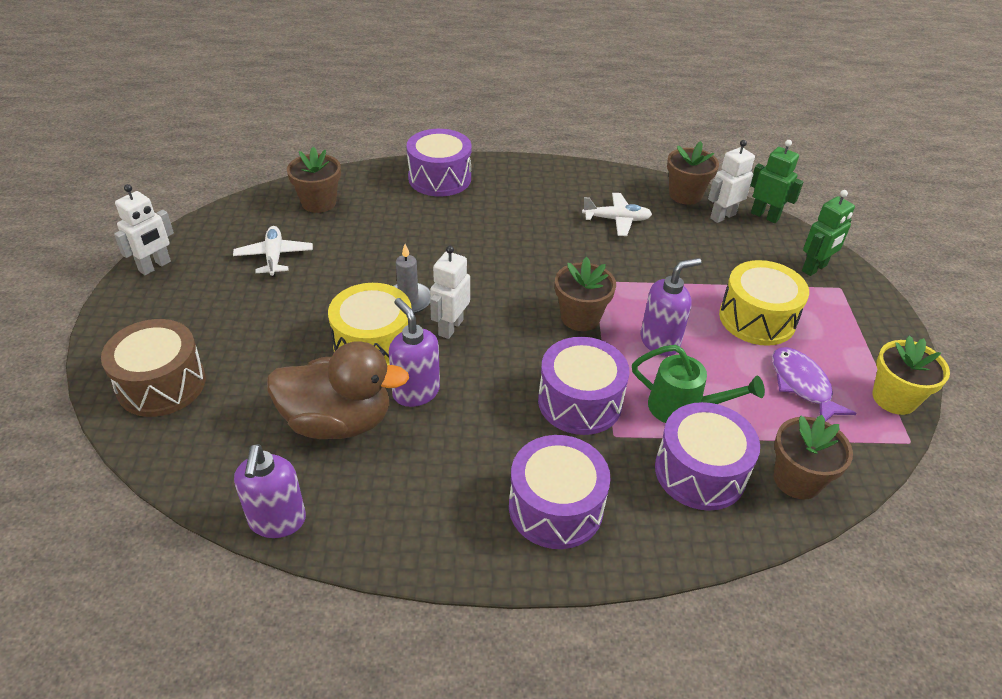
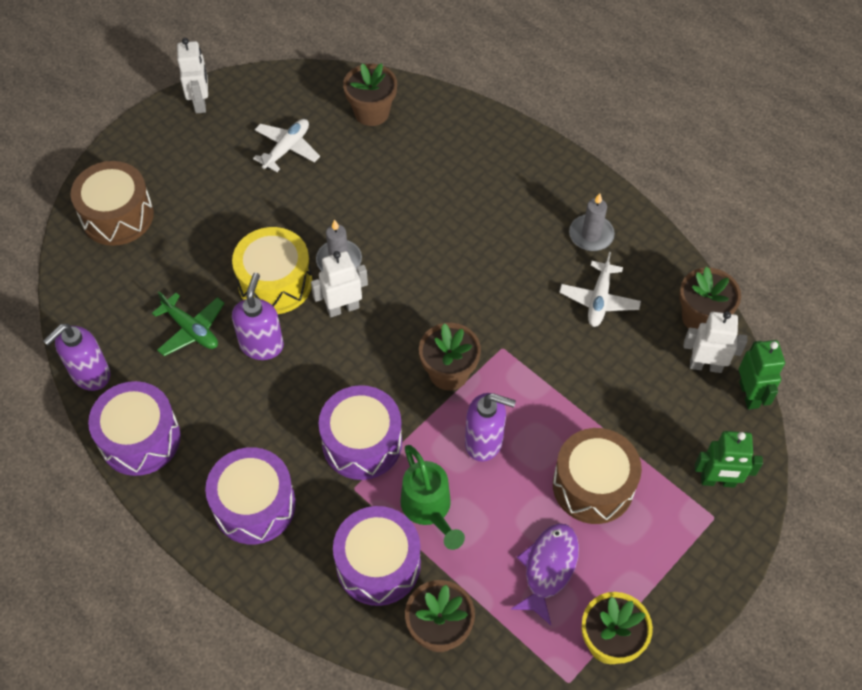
camera: 45 degrees right, 15 degrees up
(155, 266) = (200, 102): white robot -> white robot turned 90 degrees counterclockwise
(338, 421) = (191, 329): brown duck -> green plane
(439, 178) = (496, 148): purple drum -> purple drum (140, 439)
(564, 190) = (591, 235): none -> grey candle
(616, 220) = (599, 300): white plane -> white plane turned 60 degrees clockwise
(757, 319) = (593, 485): yellow drum -> brown drum

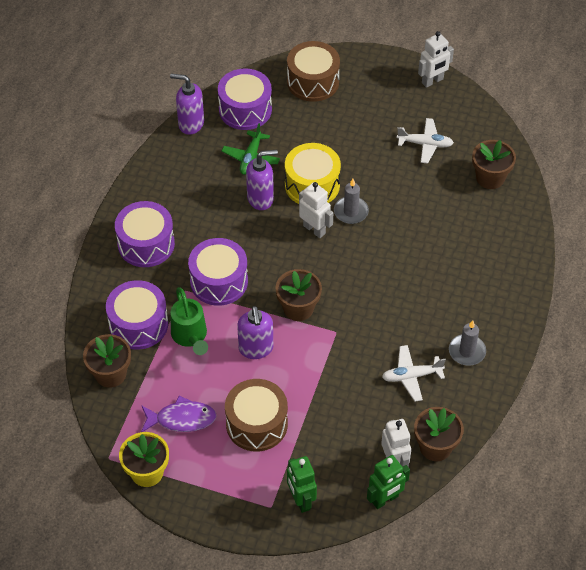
camera: 65 degrees right, 5 degrees down
(140, 439) = (161, 168): purple drum -> purple drum (245, 109)
(429, 509) = (190, 336): green watering can -> green watering can turned 60 degrees counterclockwise

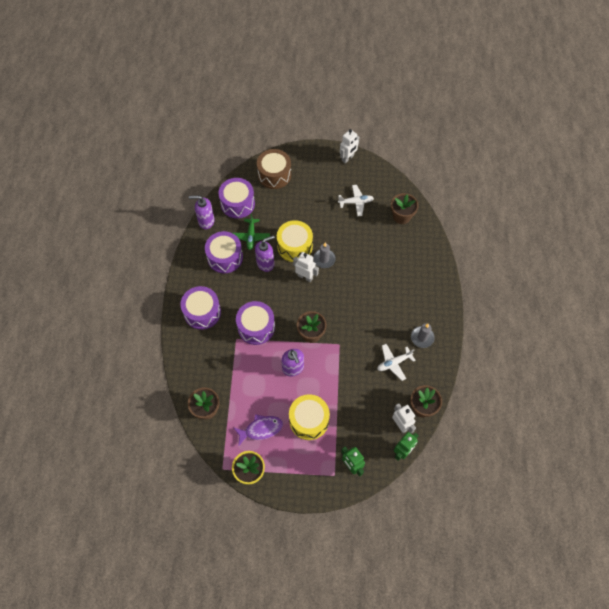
camera: 15 degrees left, 10 degrees up
(138, 324) = (214, 370): purple drum -> purple drum (225, 257)
(190, 336) = (249, 370): green watering can -> none
(256, 424) = (309, 420): brown drum -> yellow drum

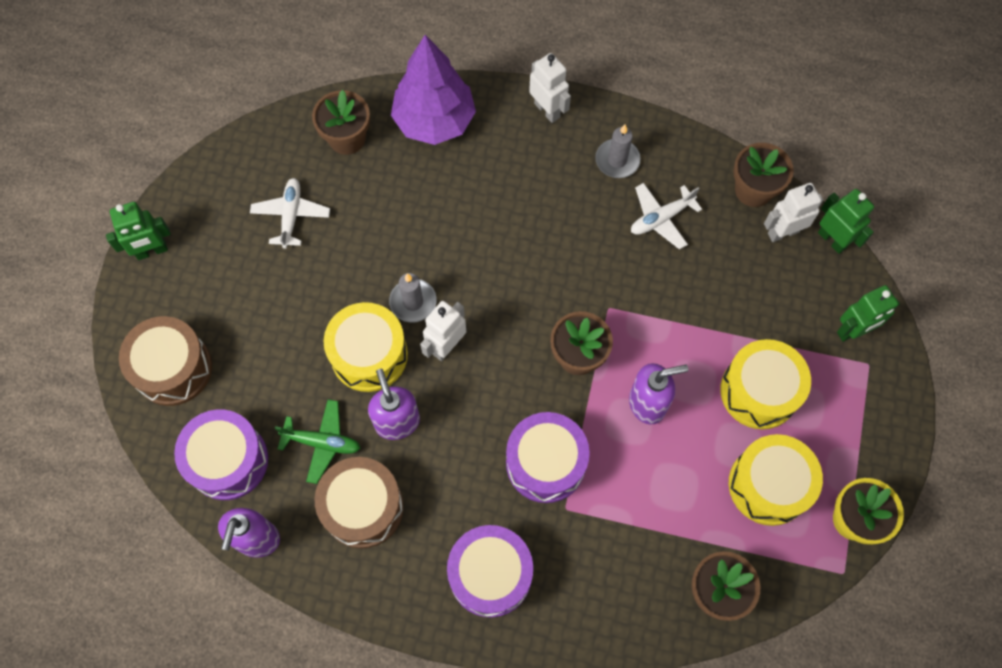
camera: 80 degrees left, 5 degrees up
(225, 257) = (363, 507): purple drum -> brown drum
(261, 429) = (768, 485): purple fish -> yellow drum
(326, 154) = (152, 251): none -> green robot
(348, 158) = (175, 210): white robot -> white robot (547, 110)
(394, 363) = (661, 218): white plane -> white plane turned 75 degrees clockwise
(421, 251) = (434, 121): none -> purple tree

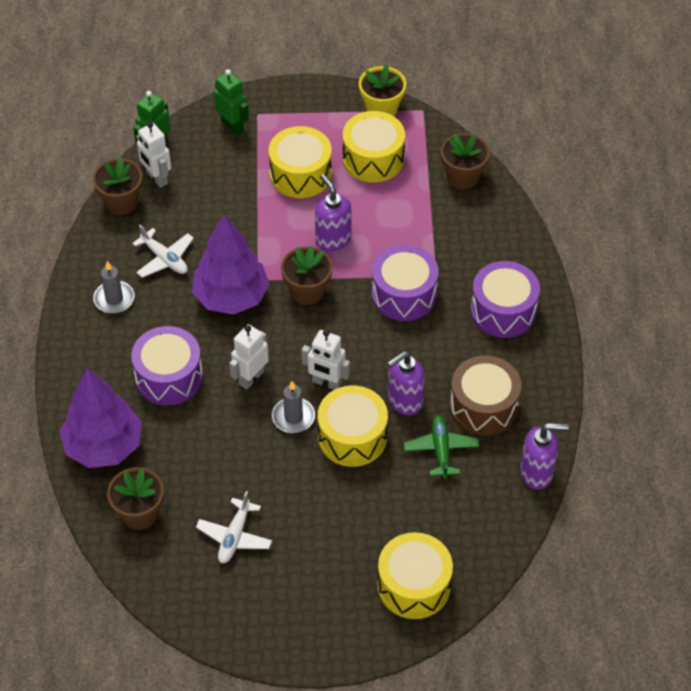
camera: 105 degrees left, 15 degrees down
(152, 251) = (304, 645): green robot -> none
(173, 368) = (414, 585): brown drum -> yellow drum
(228, 460) = (480, 515): purple drum -> purple drum (169, 377)
(291, 216) = (234, 536): white plane -> white plane turned 60 degrees counterclockwise
(547, 110) = (73, 360): white robot -> white robot (251, 378)
(590, 274) = (231, 297): none -> purple tree

